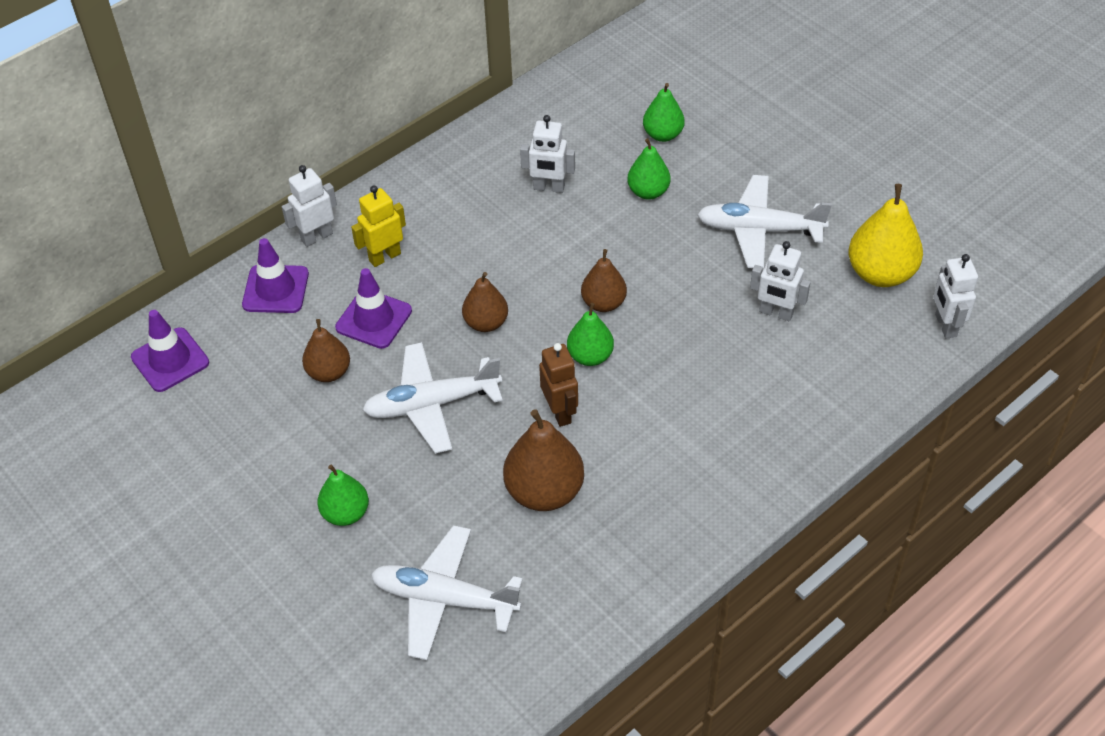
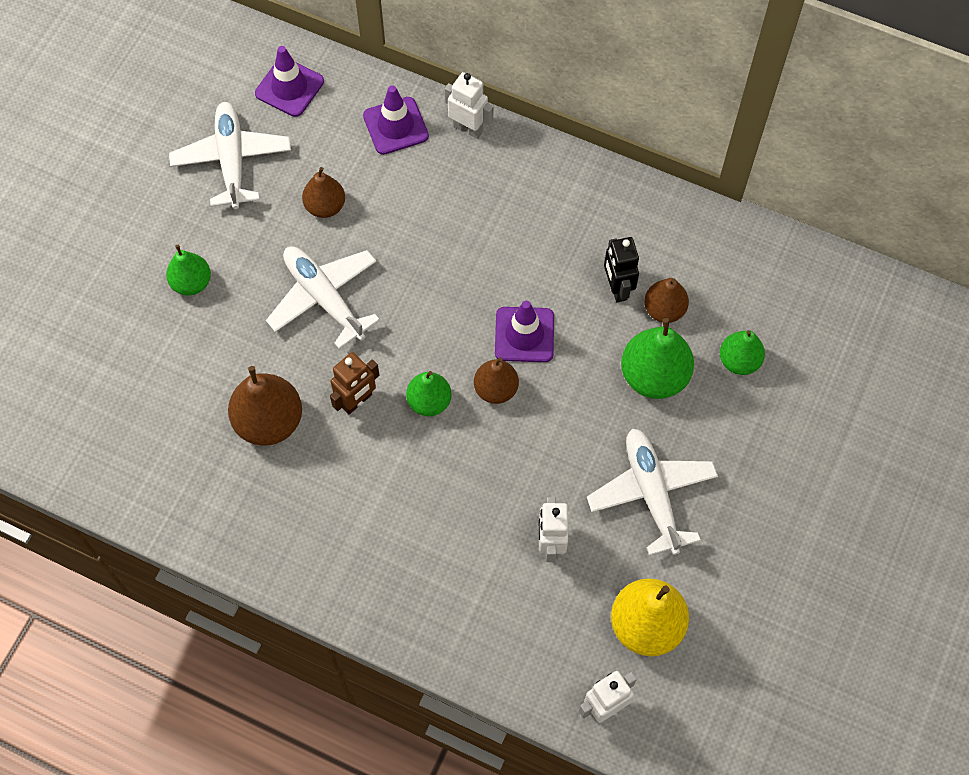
camera: 65 degrees right, 15 degrees up
(374, 319) = (396, 214): purple traffic cone -> purple traffic cone (524, 335)
(384, 257) = (469, 191): yellow robot -> none
(444, 599) = (139, 389): white plane -> white plane (232, 160)
(486, 323) = (430, 302): brown pear -> brown pear (664, 310)
(549, 188) = (617, 288): white robot -> black robot
(648, 192) = (654, 376): green pear -> green pear, size x1.60

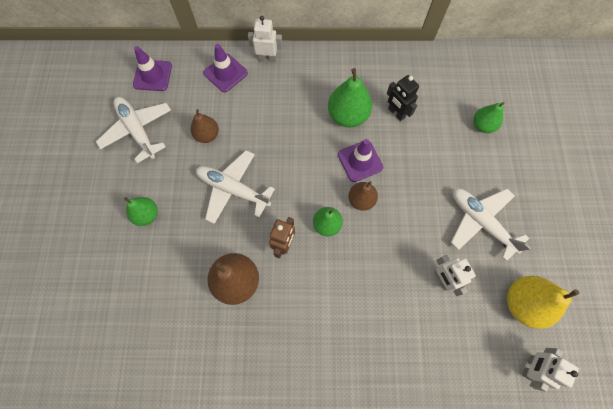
camera: 25 degrees left, 5 degrees up
(654, 376) = (443, 153): green pear -> green pear (348, 115)
(664, 310) = (427, 114): brown pear -> none

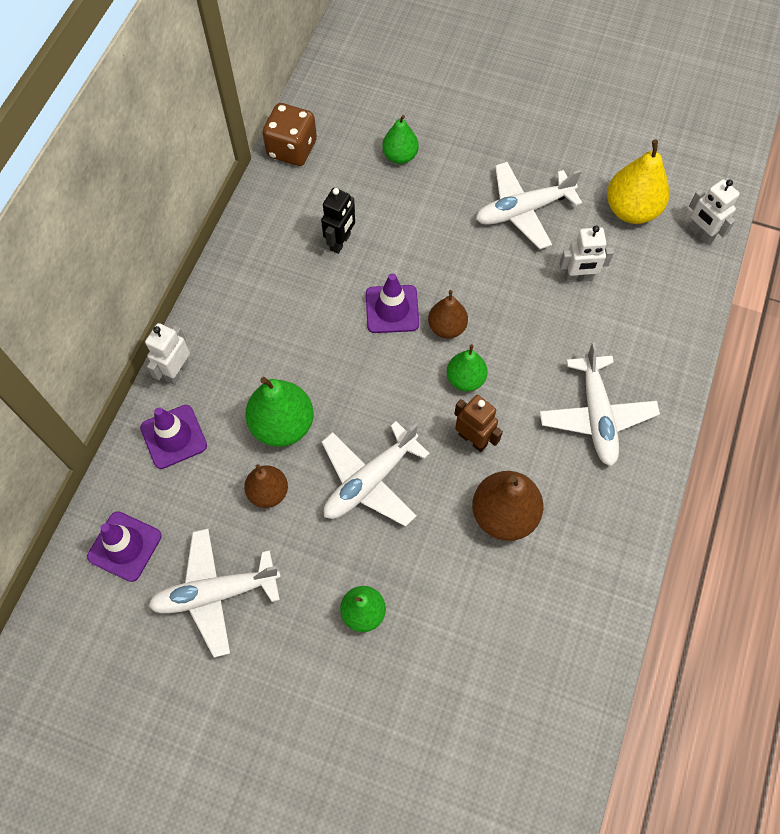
camera: 70 degrees left, 5 degrees down
(333, 324) = (596, 415): none -> white plane
(348, 115) = (319, 300): green pear -> green pear (282, 425)
(396, 113) = (340, 242): black robot -> black robot turned 45 degrees counterclockwise
(452, 60) = (292, 149): none -> brown dice

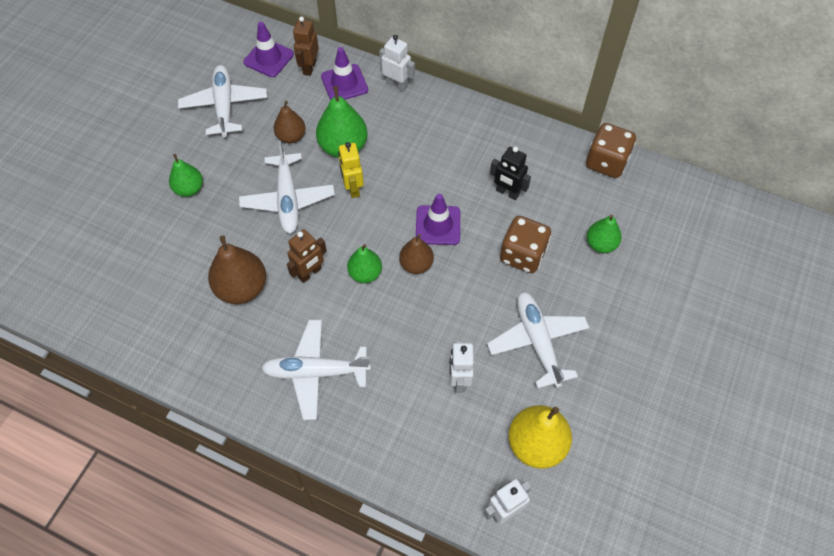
camera: 95 degrees right, 5 degrees down
(144, 487) = (309, 67): none -> brown robot
(347, 406) = (353, 188): none -> yellow robot
(370, 481) = (288, 199): white plane -> white plane turned 150 degrees counterclockwise
(422, 225) = (522, 255): none -> brown dice

